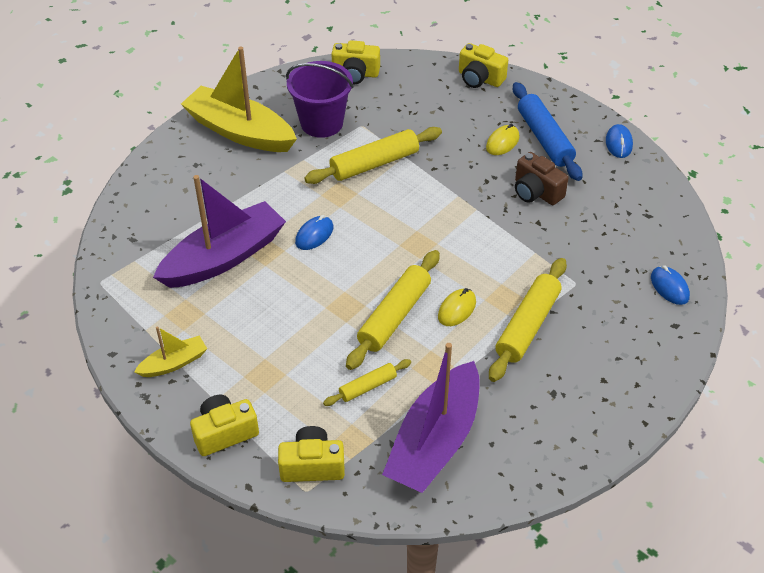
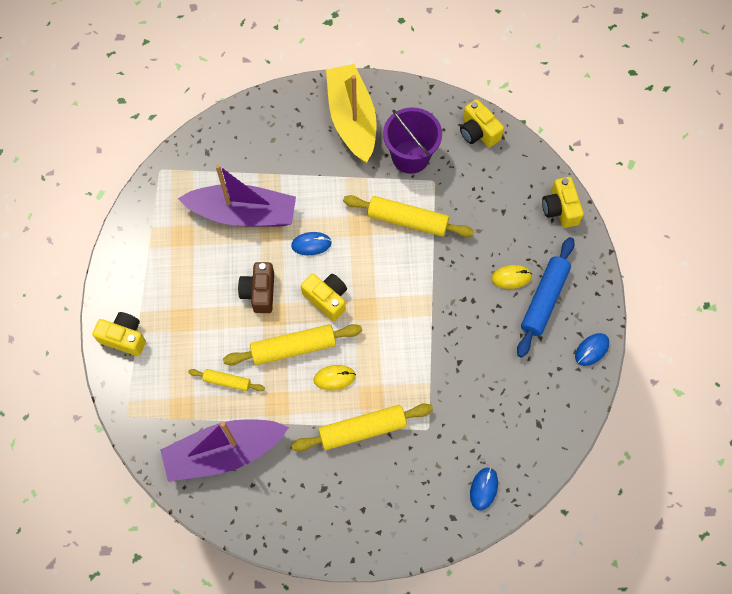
camera: 45 degrees right, 20 degrees up
(174, 363) = (144, 265): yellow boat -> none
(312, 465) = (146, 403): yellow camera -> yellow camera (327, 298)
(536, 192) = (486, 337): brown camera -> brown camera (259, 292)

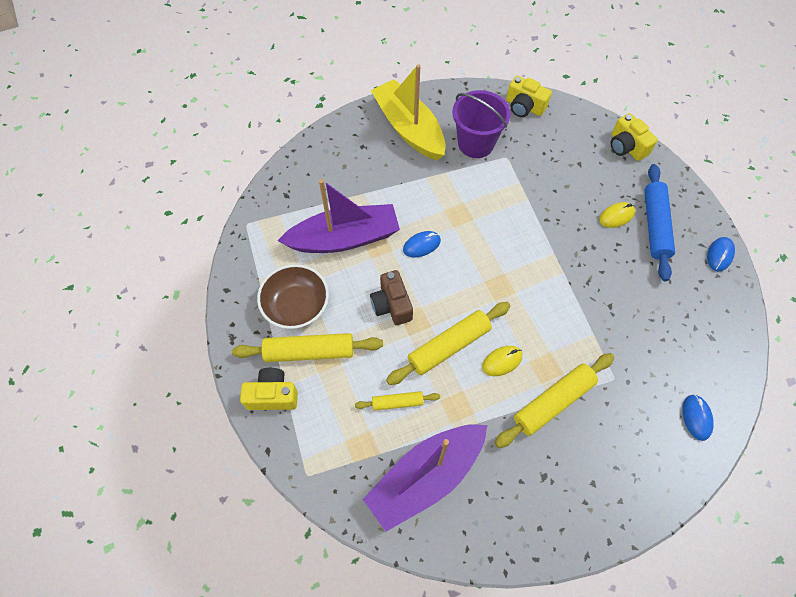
camera: 20 degrees left, 5 degrees down
(175, 264) = (296, 306): none -> brown bowl
(327, 298) = (459, 289): yellow camera -> none
(407, 221) = (500, 197): yellow rolling pin -> yellow rolling pin (309, 352)

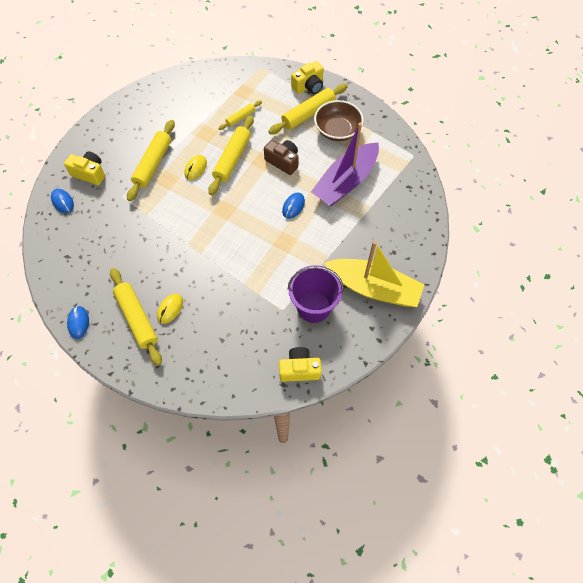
camera: 145 degrees right, 0 degrees up
(426, 477) = (201, 96): purple boat -> none
(626, 147) = (191, 382): yellow camera -> yellow camera (89, 173)
(654, 226) = (137, 318): blue rolling pin -> yellow rolling pin

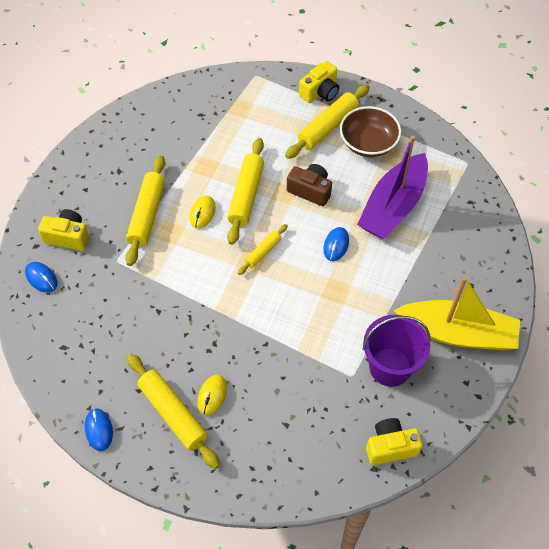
camera: 10 degrees left, 5 degrees down
(240, 118) = (244, 142): yellow rolling pin -> yellow rolling pin (263, 252)

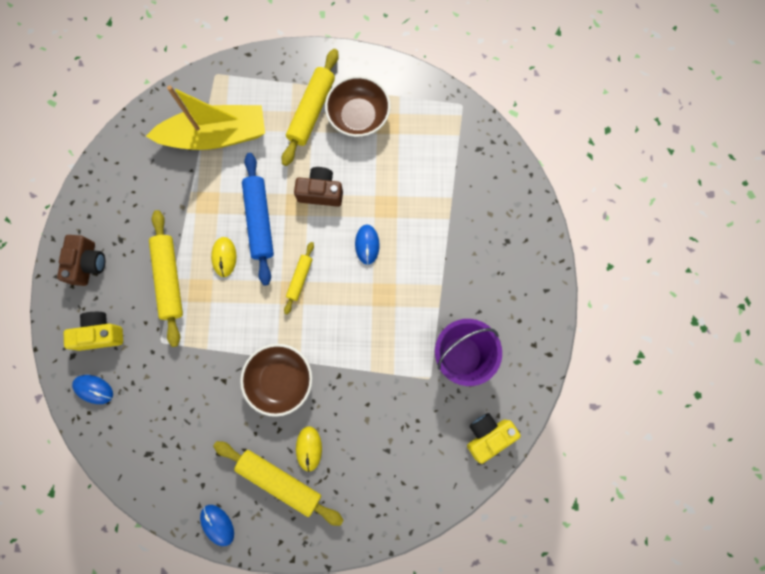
camera: 20 degrees left, 20 degrees up
(83, 180) = (88, 264): none -> brown camera
(210, 328) = (280, 380): none -> brown bowl
(246, 195) = (260, 221): yellow rolling pin -> blue rolling pin
(320, 92) = (289, 72): yellow camera -> none
(393, 206) = (407, 181): purple boat -> none
(457, 333) = (510, 297): yellow boat -> yellow boat (216, 136)

